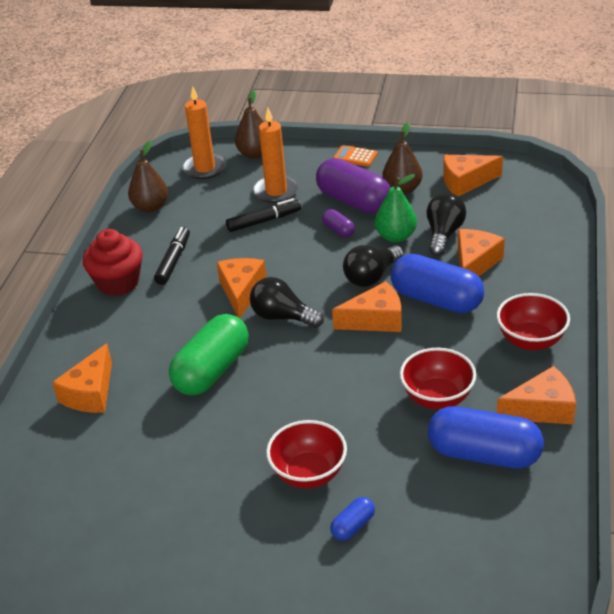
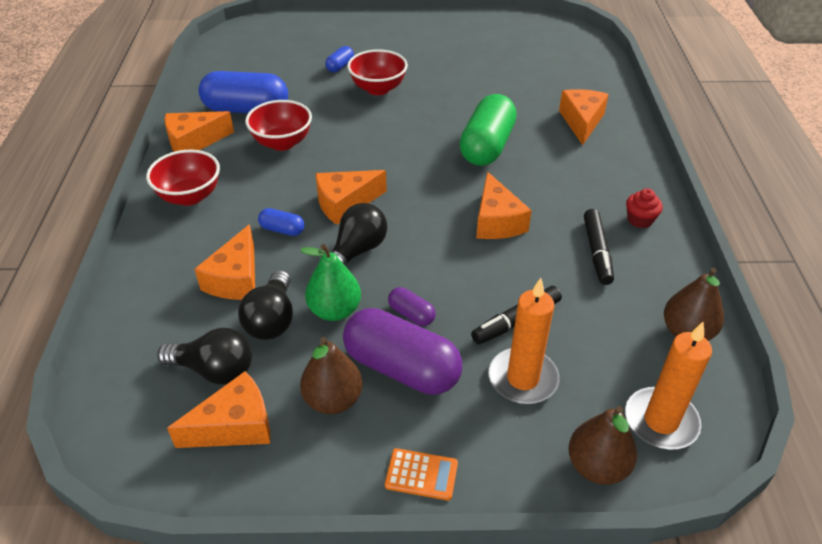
camera: 165 degrees right, 5 degrees up
(118, 283) = (640, 220): red cupcake -> red cupcake, size x0.53
(283, 317) = (441, 198): black light bulb -> black light bulb (214, 370)
(436, 300) = (282, 230): blue capsule -> blue capsule, size x0.46

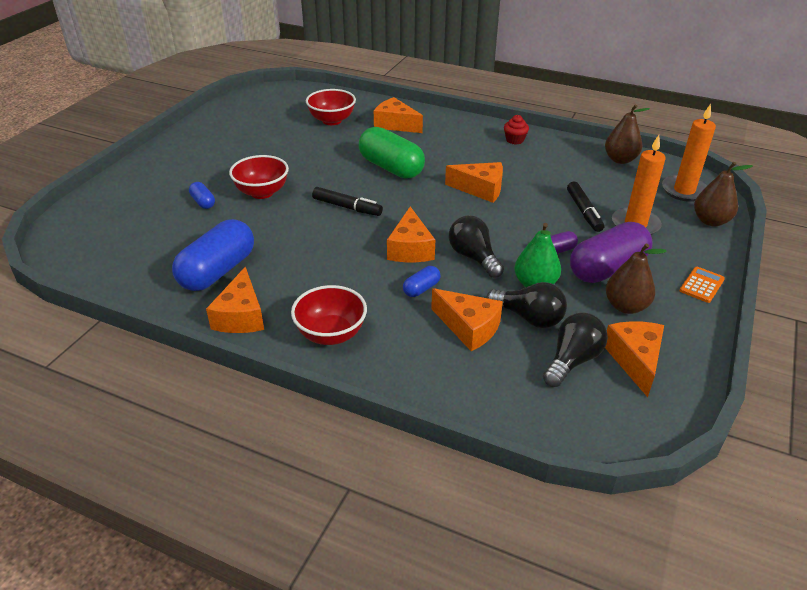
camera: 65 degrees left, 5 degrees down
(282, 143) = (294, 262): red bowl -> red bowl (332, 120)
(597, 252) = (535, 164): black marker -> black marker (347, 207)

